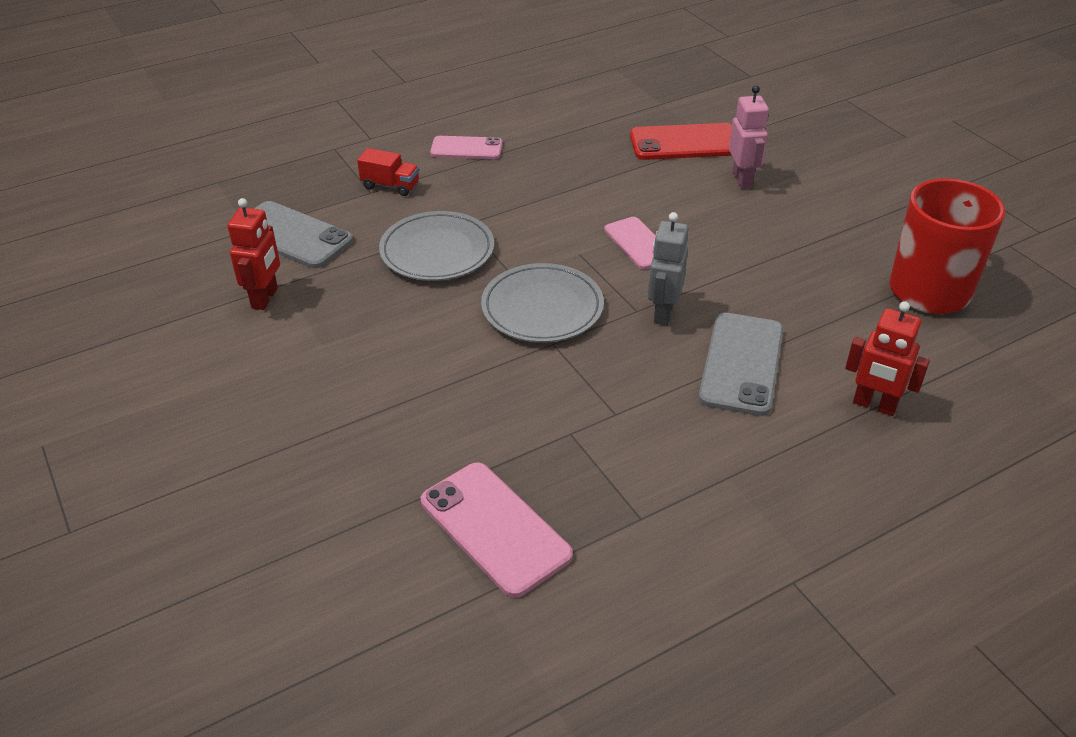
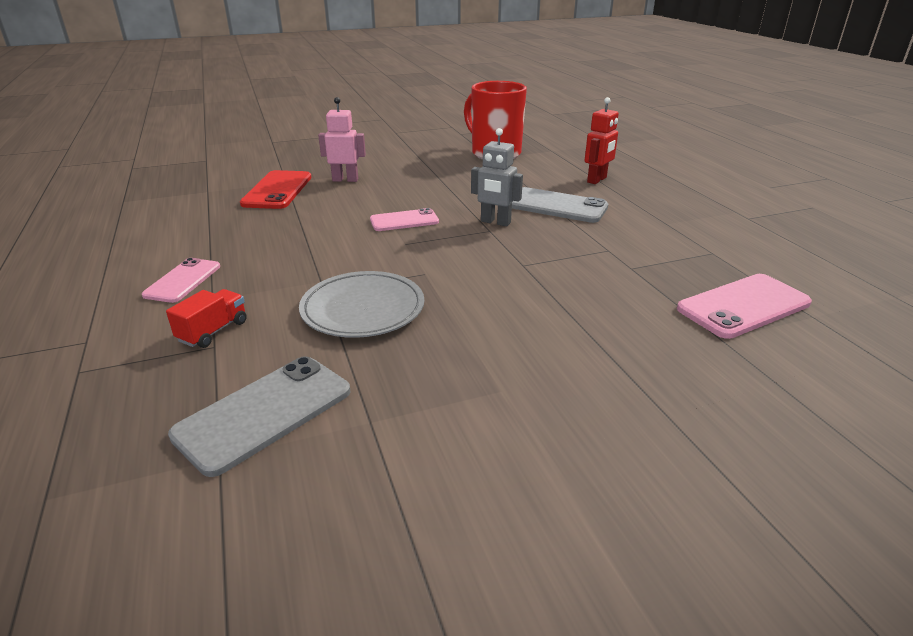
camera: 80 degrees left, 10 degrees down
(265, 298) = (395, 437): red robot -> none
(542, 308) = (475, 265): grey plate -> none

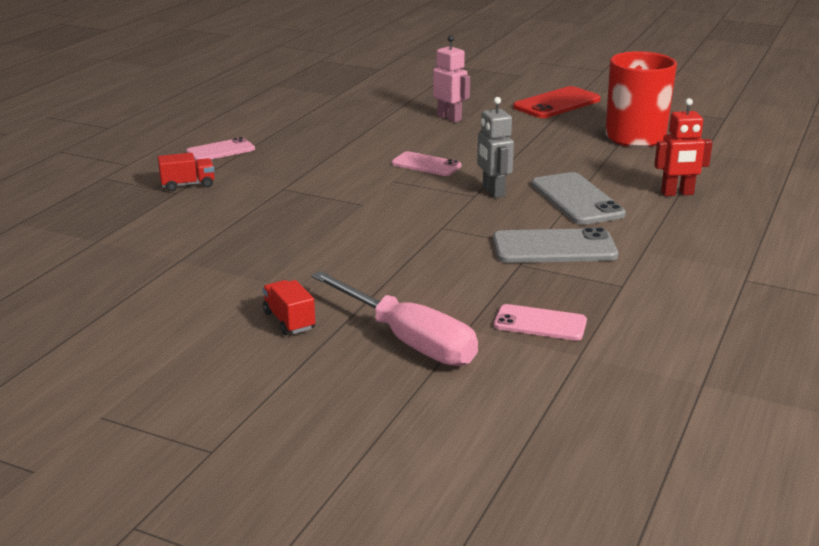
camera: 45 degrees right, 5 degrees down
(264, 413) = (143, 233): grey phone -> grey phone (554, 247)
(277, 190) = (383, 110): red phone -> red phone (557, 103)
(363, 309) = (283, 208): grey plate -> none
(605, 420) = (289, 321): none -> red truck
(716, 375) = (408, 340): none -> pink screwdriver
(743, 306) = (540, 323): pink phone -> pink phone, size x0.65

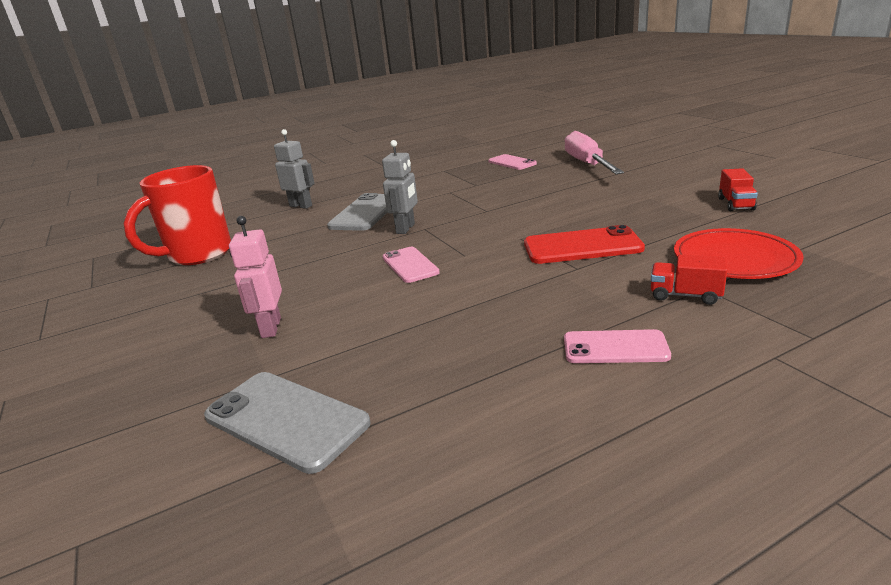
camera: 140 degrees left, 0 degrees up
(155, 219) = (734, 259): none -> red plate
(289, 321) = (648, 178): red truck -> red truck (736, 204)
(554, 247) = (440, 189): grey phone -> grey phone (286, 420)
(557, 103) = (132, 318): red phone -> red phone (582, 246)
(677, 193) = (301, 206): red robot -> grey robot

